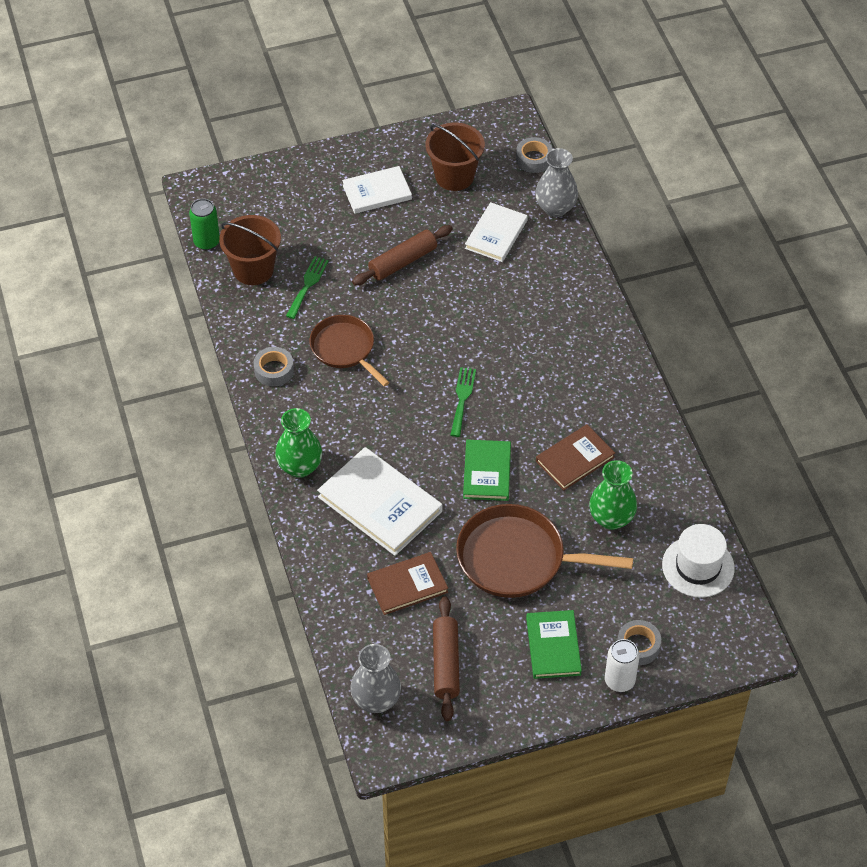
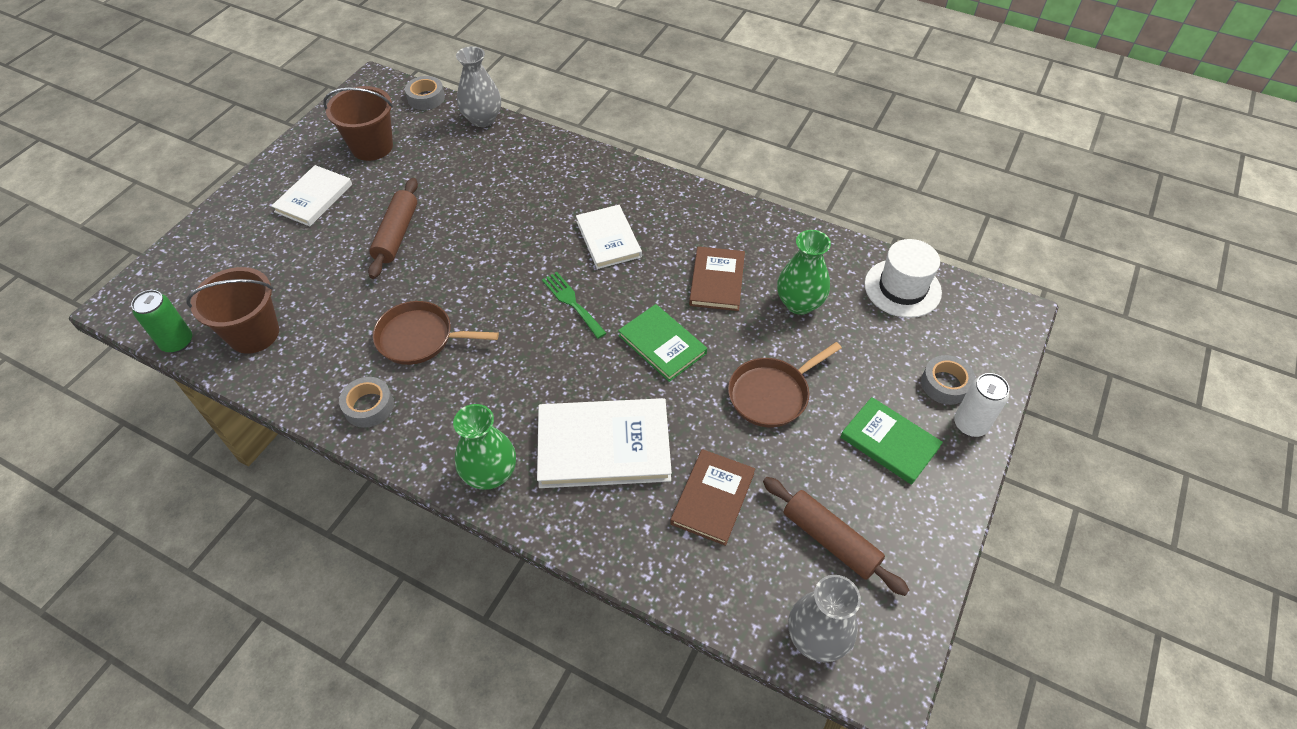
camera: 45 degrees left, 0 degrees up
(307, 285) = (325, 310): green fork -> none
(496, 234) = (455, 165): white book -> white book (608, 239)
(517, 558) = (772, 394): brown pan -> brown pan, size x0.65

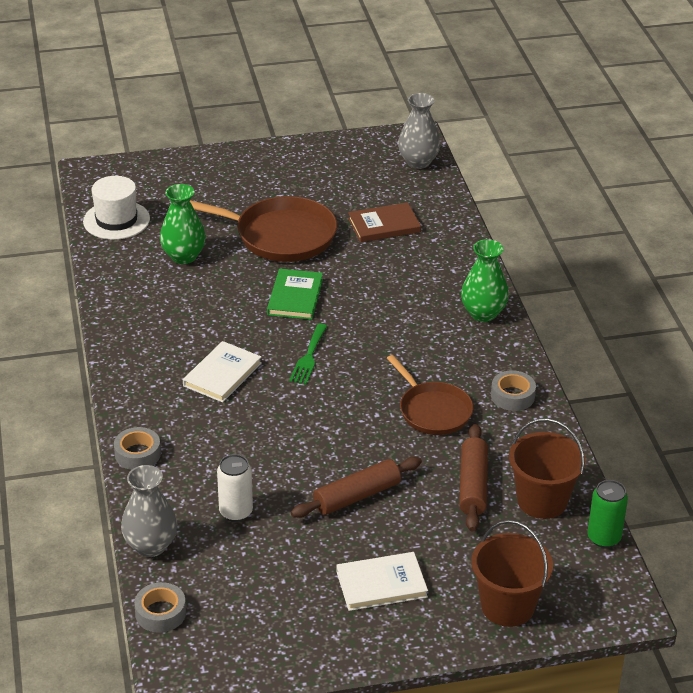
camera: 130 degrees left, 15 degrees down
(372, 146) = (274, 598): brown bucket -> brown bucket (507, 606)
(603, 446) = (404, 280): white book -> none
(717, 281) = (204, 301): brown book -> none
(772, 394) = (280, 236): brown pan -> brown pan, size x1.54
(830, 540) = (356, 178): brown rolling pin -> brown rolling pin (473, 485)
(889, 442) = (262, 182): green book -> none
(945, 384) = (189, 177): grey tape -> grey tape (137, 454)
(970, 424) = (212, 160): white can -> white can (236, 512)

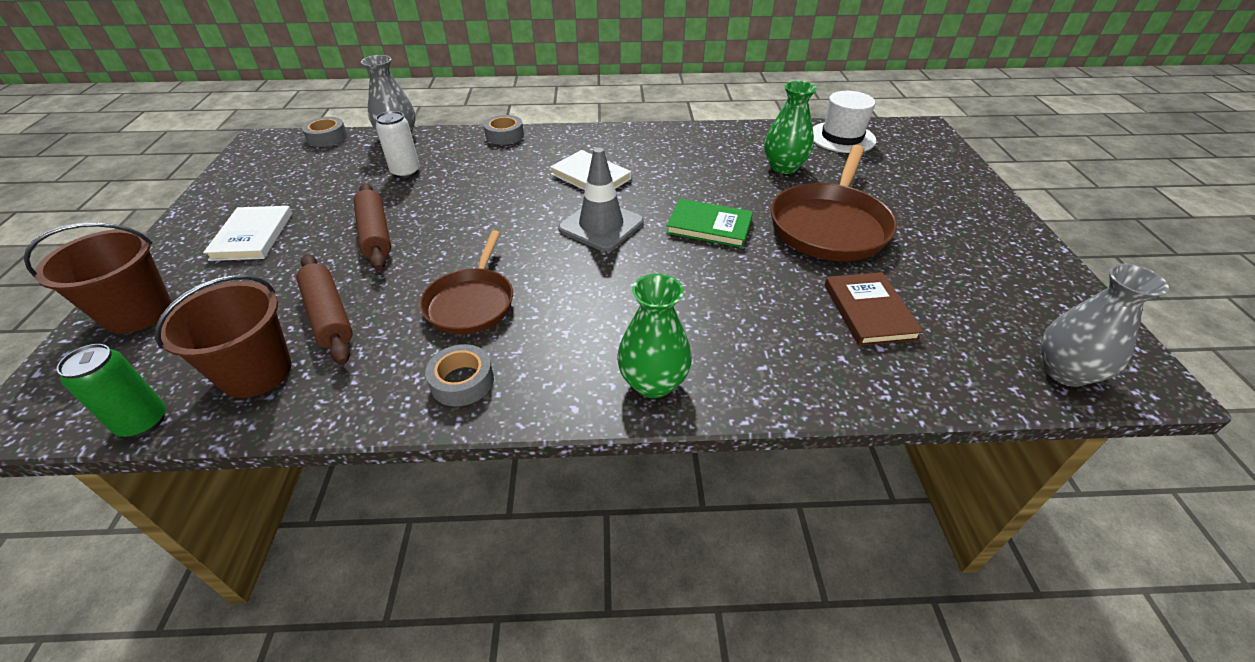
camera: 100 degrees right, 5 degrees up
(308, 357) = (601, 226): green fork -> grey traffic cone
(433, 411) = (471, 303): brown pan -> brown pan turned 60 degrees counterclockwise
(473, 485) = (329, 316): brown rolling pin -> brown rolling pin turned 45 degrees clockwise

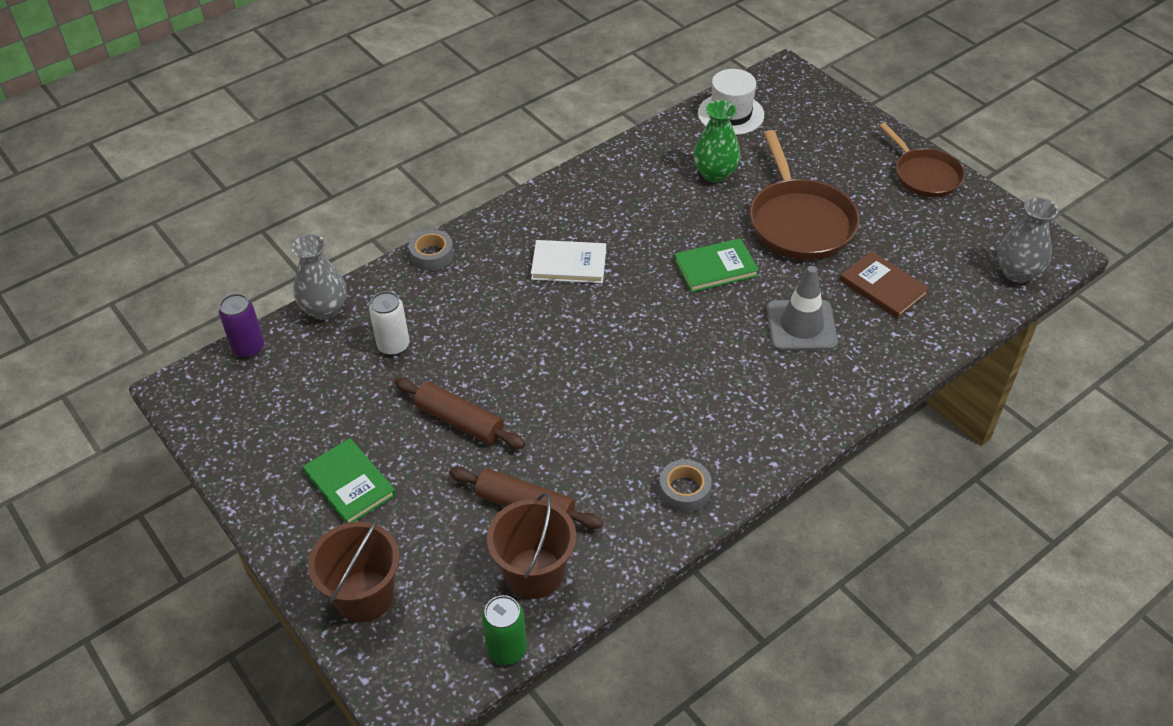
camera: 35 degrees left, 5 degrees up
(252, 236) = (350, 484): white book -> green book
(327, 137) = (249, 348): grey tape -> purple can
(471, 303) = (617, 433): brown pan -> brown pan (924, 175)
(601, 226) = (634, 311): grey traffic cone -> grey traffic cone (801, 326)
(653, 383) = (802, 418): green vase -> none

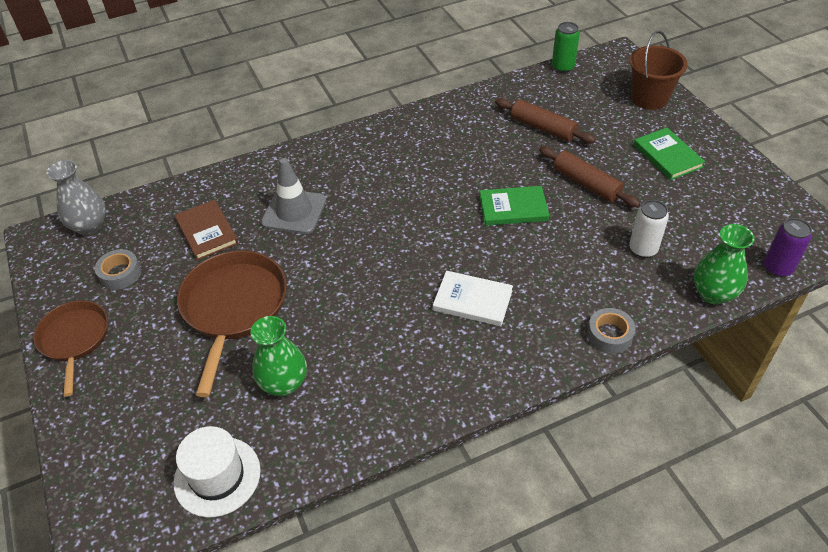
camera: 165 degrees left, 0 degrees up
(325, 309) = (713, 293): grey vase -> green vase
(534, 573) = (542, 95): brown bucket -> none
(684, 490) = (434, 122): grey tape -> grey tape (120, 274)
(715, 268) = (337, 273): green book -> green book (513, 208)

